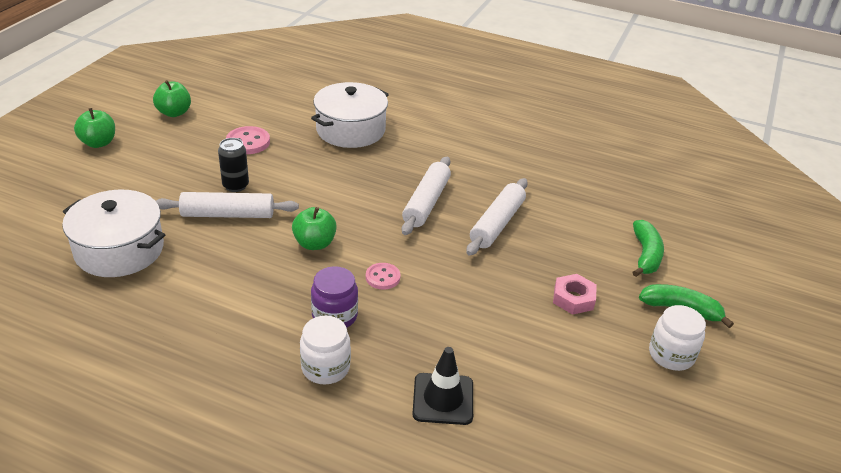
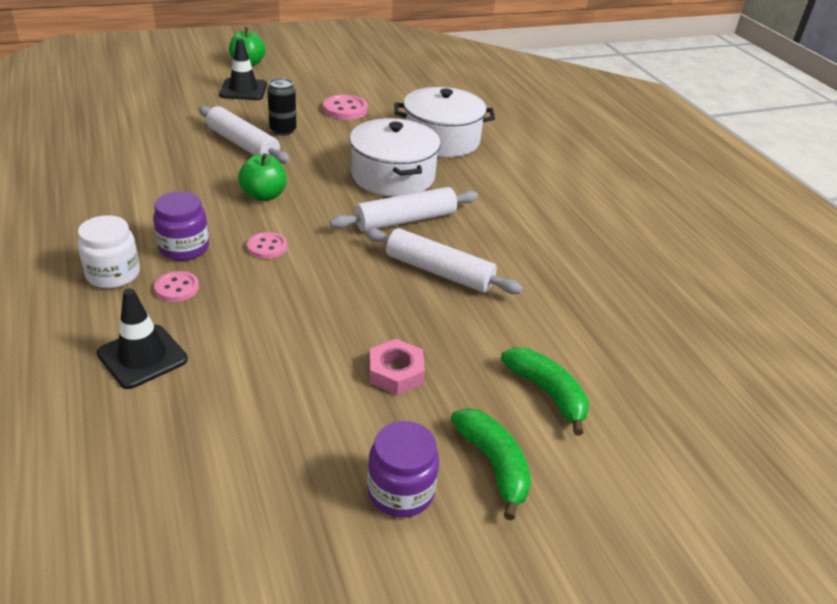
camera: 45 degrees right, 0 degrees up
(119, 250) = (141, 127): white pot -> white pot (393, 176)
(141, 169) = (243, 90): none -> black traffic cone
(174, 113) = (329, 69): green apple -> none
(381, 344) = (177, 288): none -> pink button
(497, 224) = (439, 272): white rolling pin -> white rolling pin turned 45 degrees clockwise
(645, 255) = (547, 393): green banana -> green banana turned 90 degrees counterclockwise
(671, 355) = (400, 491): white jar -> purple jar

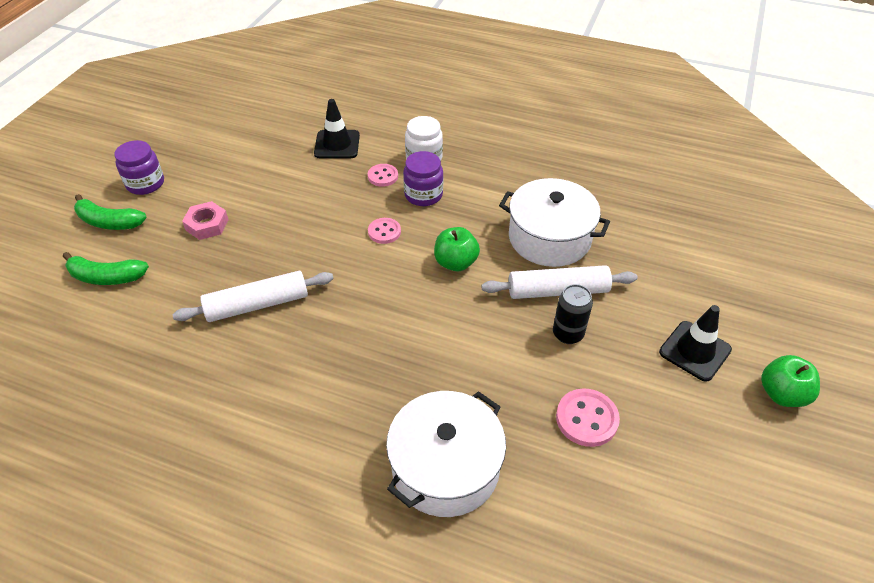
camera: 135 degrees right, 10 degrees up
(393, 176) = (410, 367): white pot -> white pot (549, 238)
(405, 220) = (336, 329): white rolling pin -> none

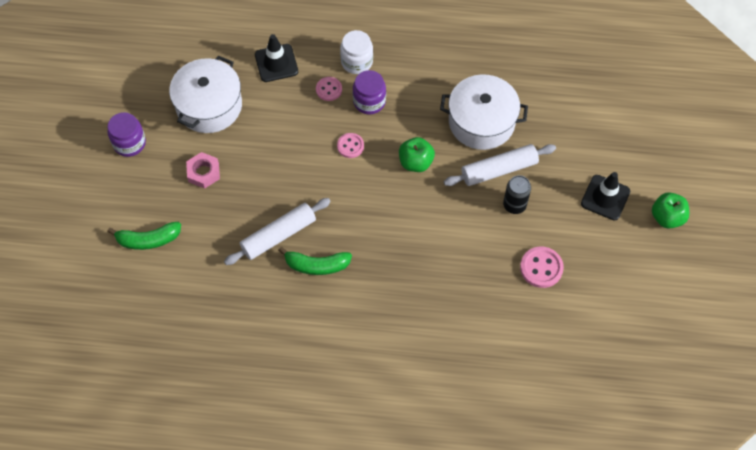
camera: 15 degrees left, 15 degrees up
(109, 222) = (120, 189): green banana -> green banana (316, 265)
(445, 467) = (457, 325): white pot -> white pot (209, 105)

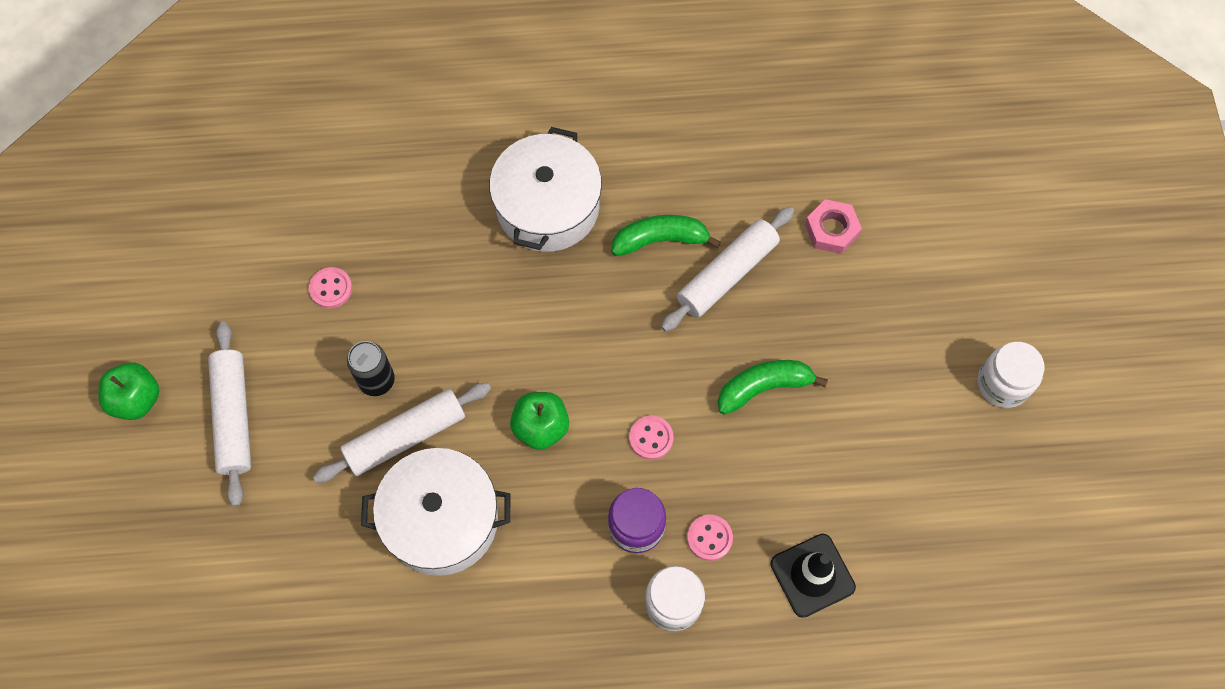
camera: 170 degrees right, 5 degrees up
(129, 143) = (1003, 384): purple jar -> white jar
(148, 240) = (915, 237): green banana -> green banana (764, 387)
(203, 172) = (870, 354): pink nut -> pink nut (831, 230)
(209, 105) = (900, 472): white pot -> white pot (548, 206)
(541, 268) = (331, 288): pink button -> pink button, size x0.67
(605, 197) = (233, 417): black traffic cone -> white rolling pin

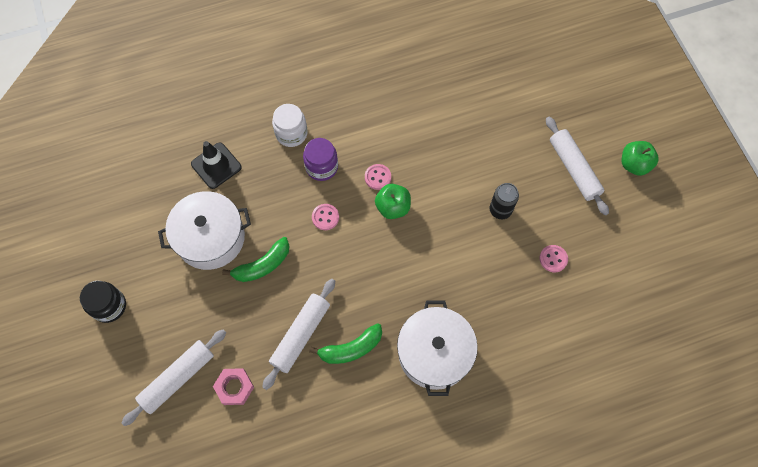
camera: 165 degrees right, 0 degrees up
(405, 436) = (470, 182): white rolling pin -> white rolling pin (178, 378)
(441, 520) = (432, 144): white pot -> white pot (210, 238)
(709, 538) = (278, 171): pink button -> pink button (378, 177)
(1003, 384) = (109, 306): white jar -> black jar

